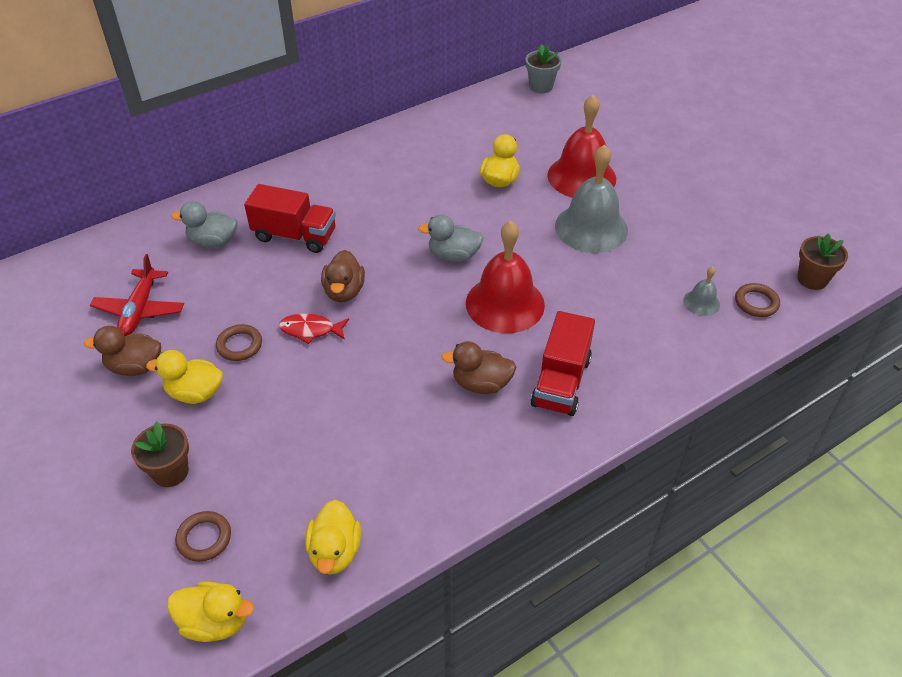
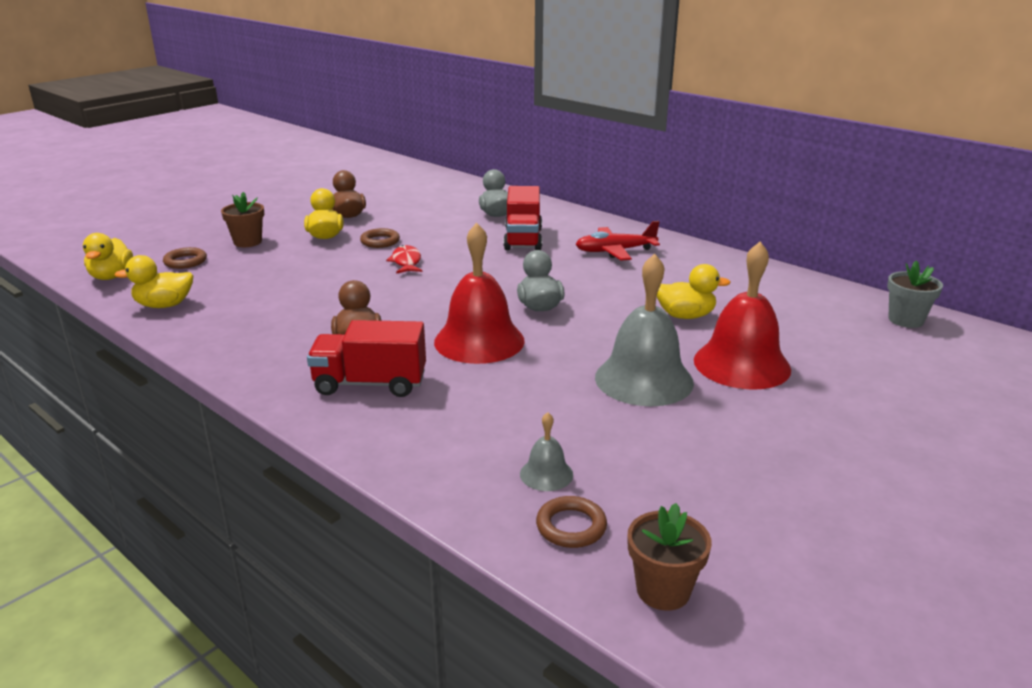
camera: 75 degrees right, 20 degrees down
(139, 310) = (407, 207): red plane -> red plane (615, 251)
(344, 291) = (460, 267): brown duck -> none

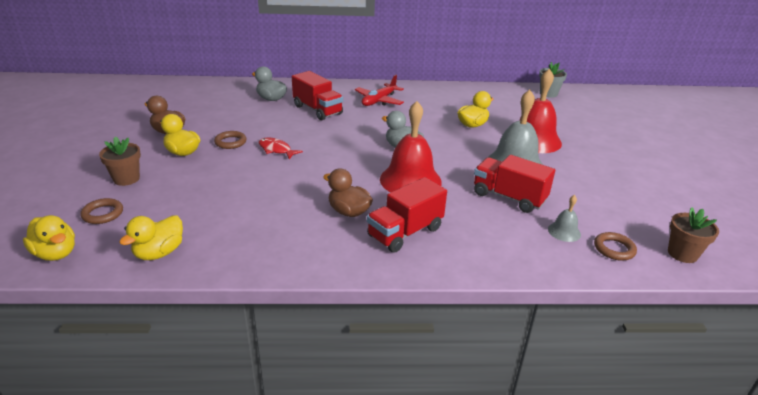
camera: 45 degrees left, 5 degrees up
(557, 407) = (508, 197): none -> red truck

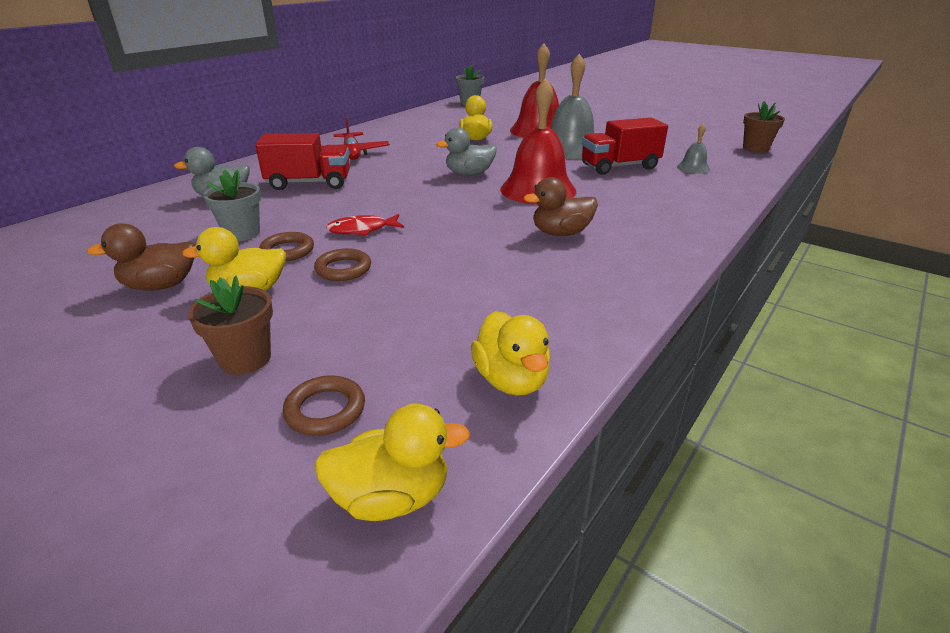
camera: 50 degrees left, 0 degrees up
(236, 123) = (242, 233): none -> grey flower pot
(405, 232) = (631, 220): red truck -> none
(614, 249) = (732, 162): brown ring -> brown ring (343, 269)

